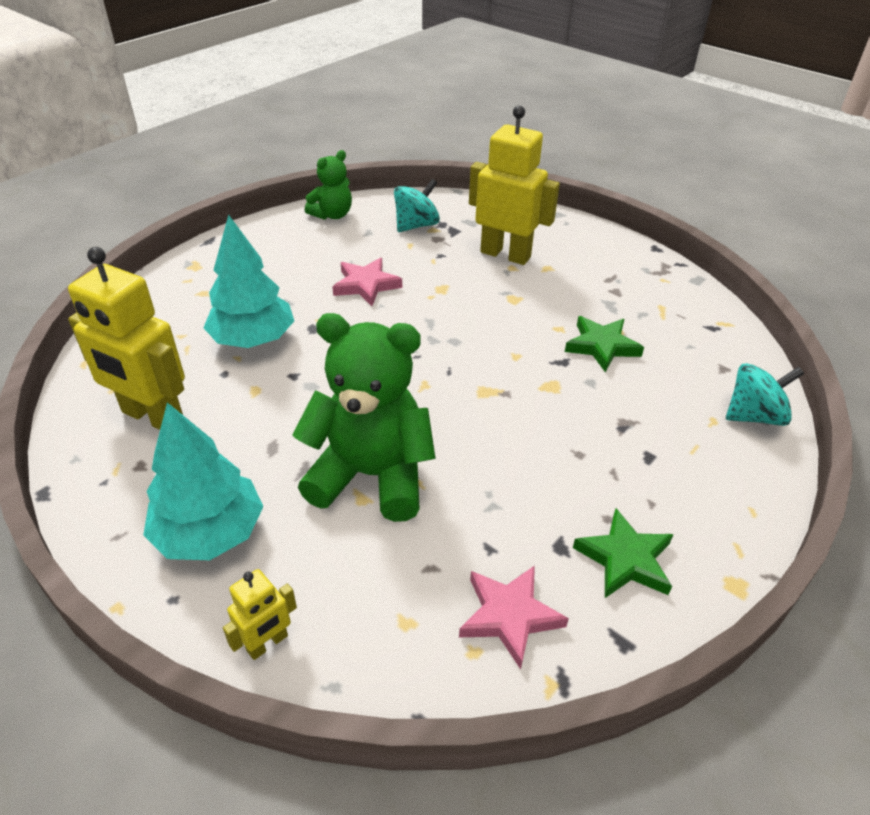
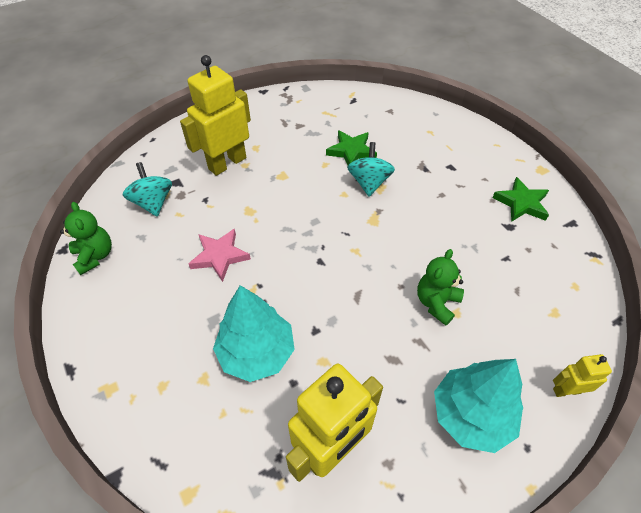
camera: 70 degrees left, 10 degrees up
(267, 643) = (566, 390): yellow robot -> yellow robot turned 75 degrees counterclockwise
(371, 475) = (436, 303): green teddy bear -> green teddy bear, size x0.54
(509, 616) = (554, 263): pink star -> none
(754, 416) = (431, 116): turquoise spinning top -> turquoise spinning top (369, 182)

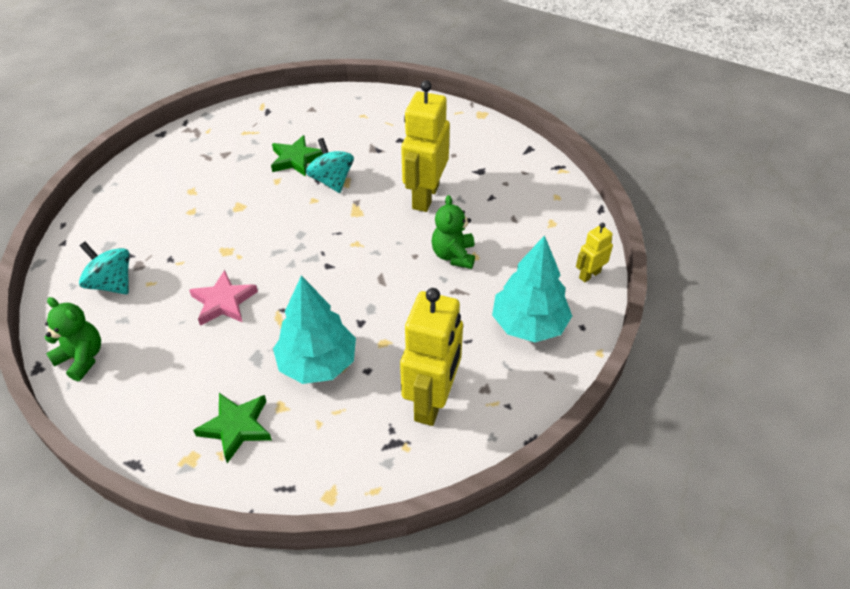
camera: 30 degrees left, 5 degrees down
(227, 163) = (170, 216): yellow robot -> yellow robot (425, 197)
(521, 203) = (479, 148): green star -> green star (236, 427)

